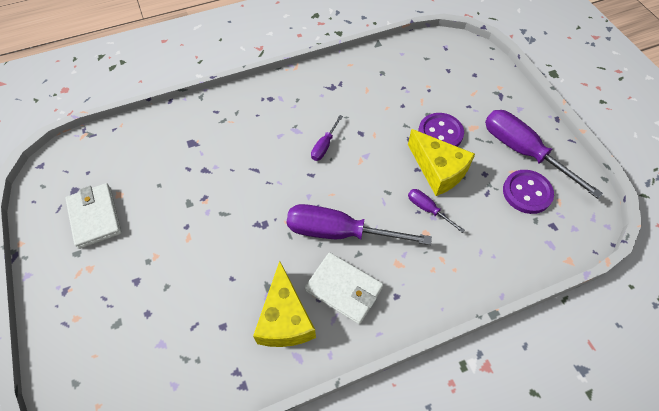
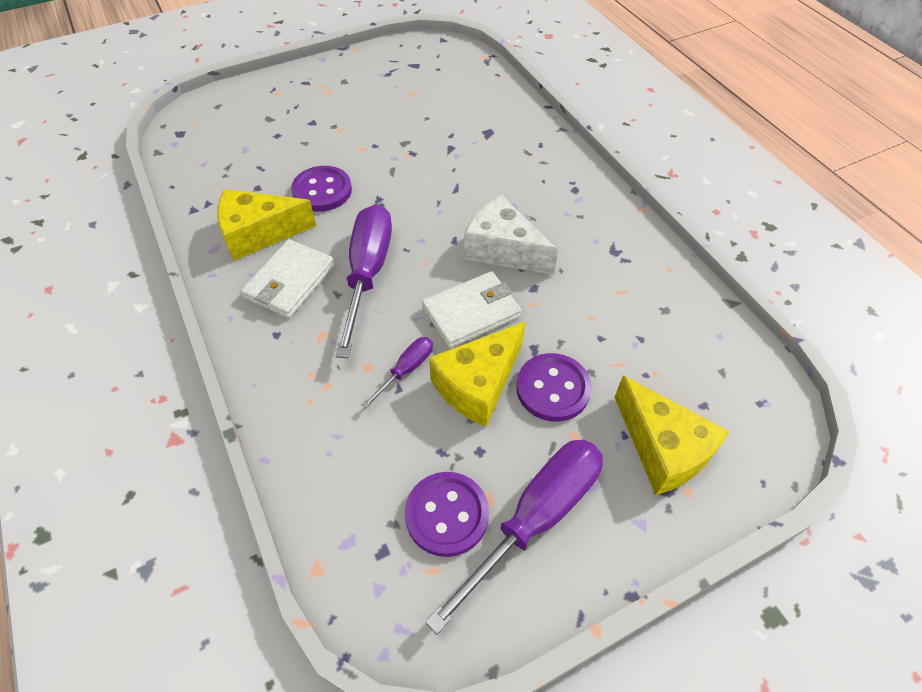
camera: 85 degrees right, 5 degrees down
(95, 217) = (384, 83): white wallet -> white wallet (471, 312)
(239, 268) = (322, 191): none -> purple button
(324, 146) = (503, 249): purple screwdriver -> white cheese
(476, 92) = (663, 448): none -> yellow cheese

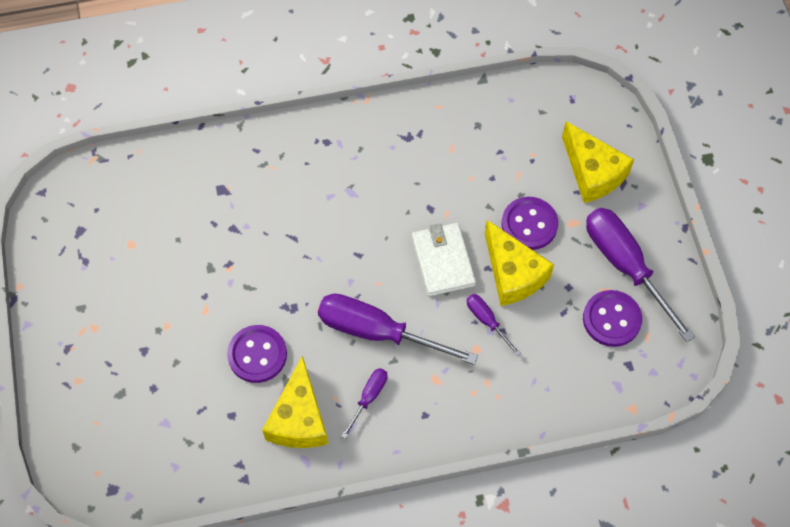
camera: 75 degrees left, 10 degrees up
(290, 282) = (369, 397): white wallet -> purple screwdriver
(503, 249) = (382, 219): white cheese -> none
(663, 448) = (592, 172): yellow cheese -> yellow cheese turned 75 degrees clockwise

